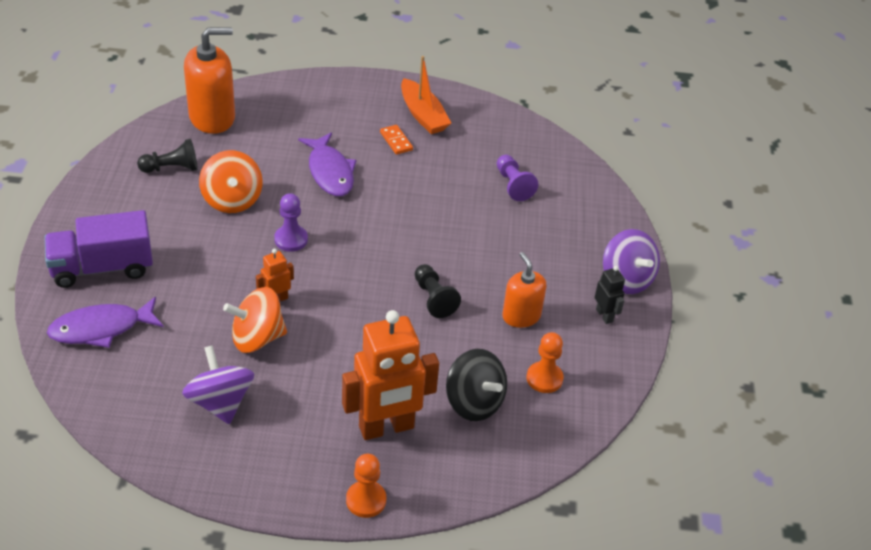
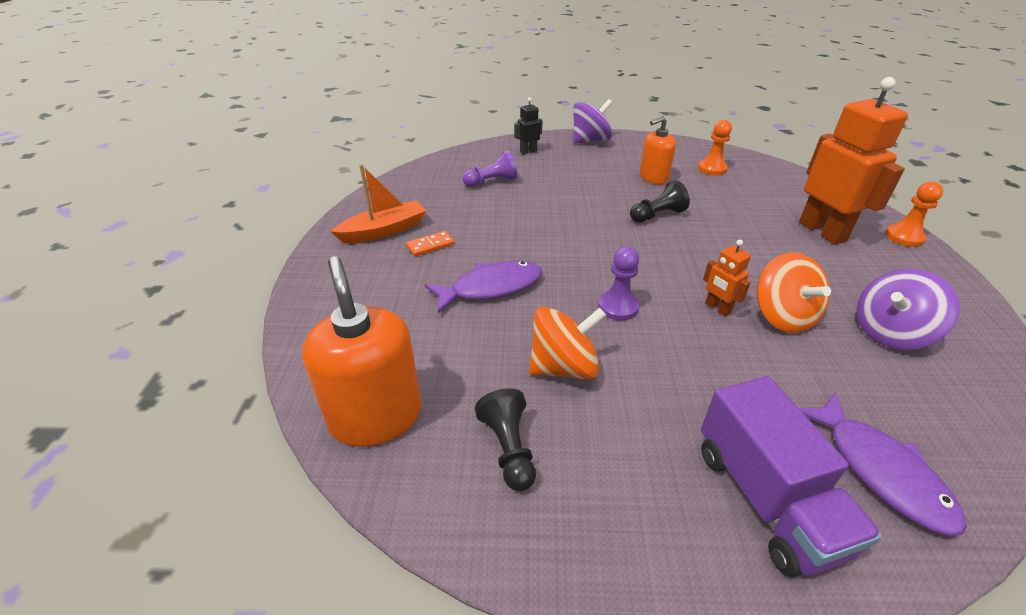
camera: 90 degrees left, 5 degrees down
(474, 402) = (759, 194): black spinning top -> none
(604, 315) = (632, 148): black robot -> black robot (528, 151)

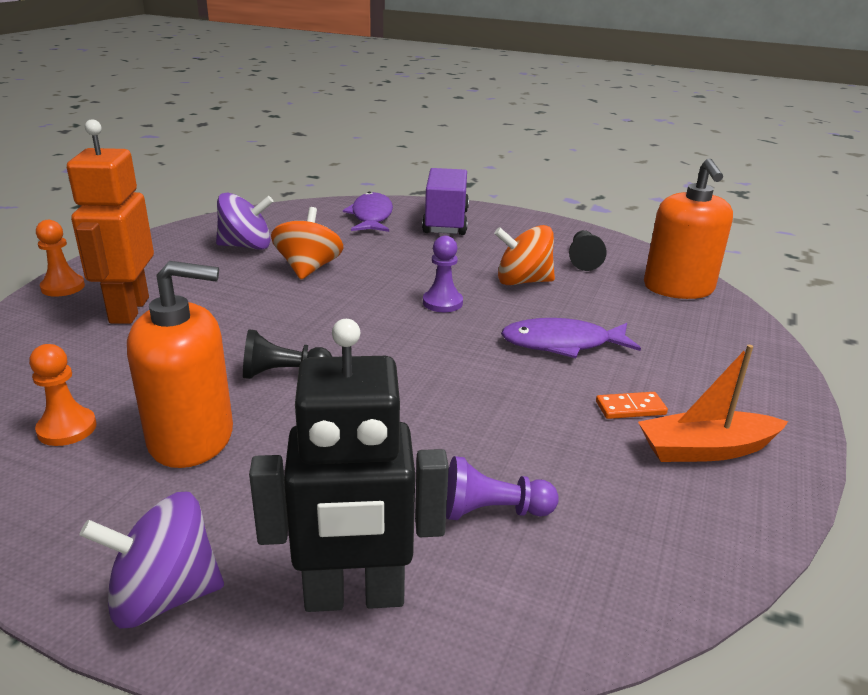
camera: 160 degrees left, 10 degrees down
(528, 151) = (354, 597): black robot -> black robot, size x2.20
(653, 177) = (191, 438): orange soap dispenser -> orange soap dispenser, size x1.62
(717, 308) = (354, 283): orange robot -> none

